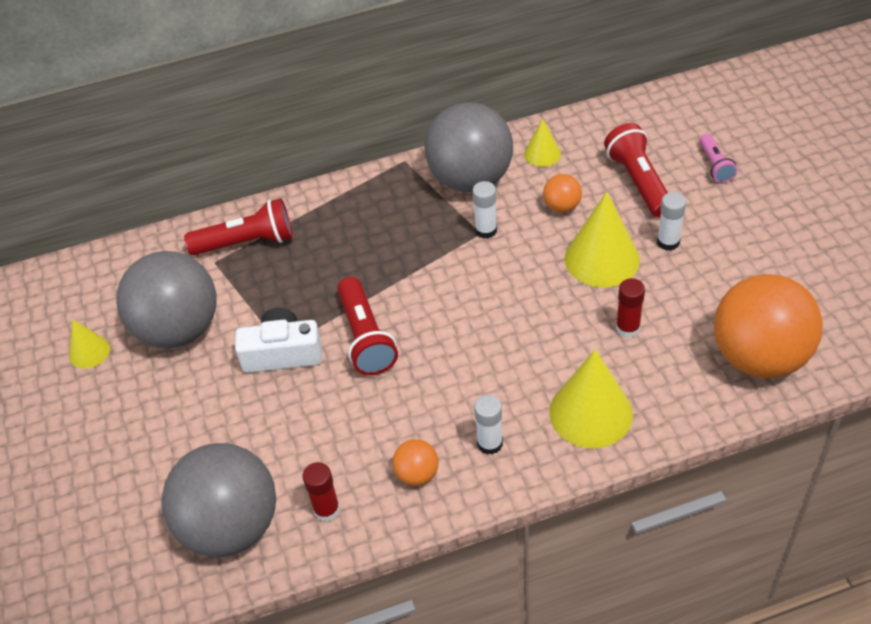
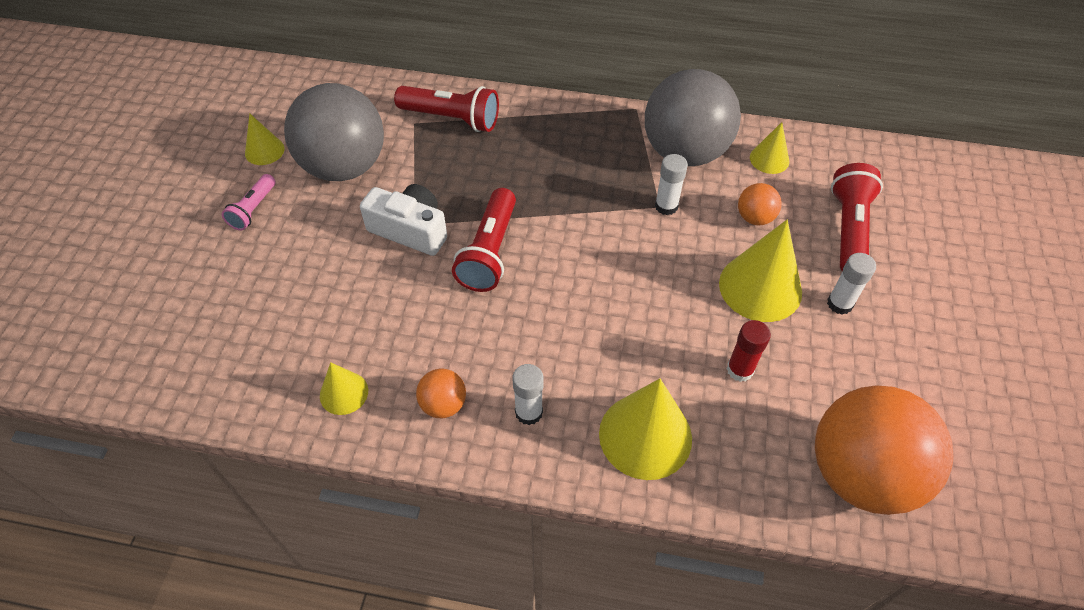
camera: 25 degrees right, 5 degrees up
(231, 526) = (258, 362): grey ball -> none
(326, 510) = (344, 393): red glue stick -> yellow cone
(715, 165) = (941, 250): pink flashlight -> pink flashlight (253, 209)

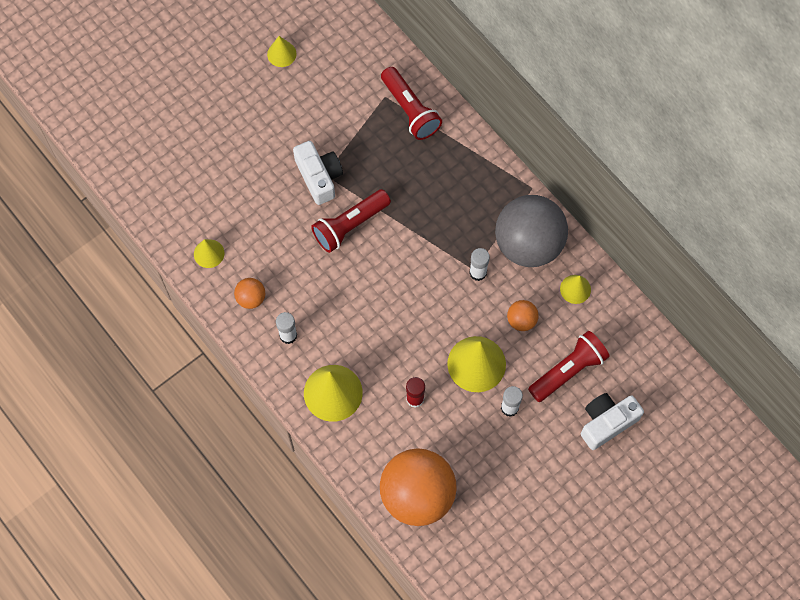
camera: 40 degrees right, 15 degrees up
(253, 209) = (245, 96): pink flashlight -> none
(344, 166) = (318, 101): grey ball -> none
(937, 248) = (606, 422): none -> white camera

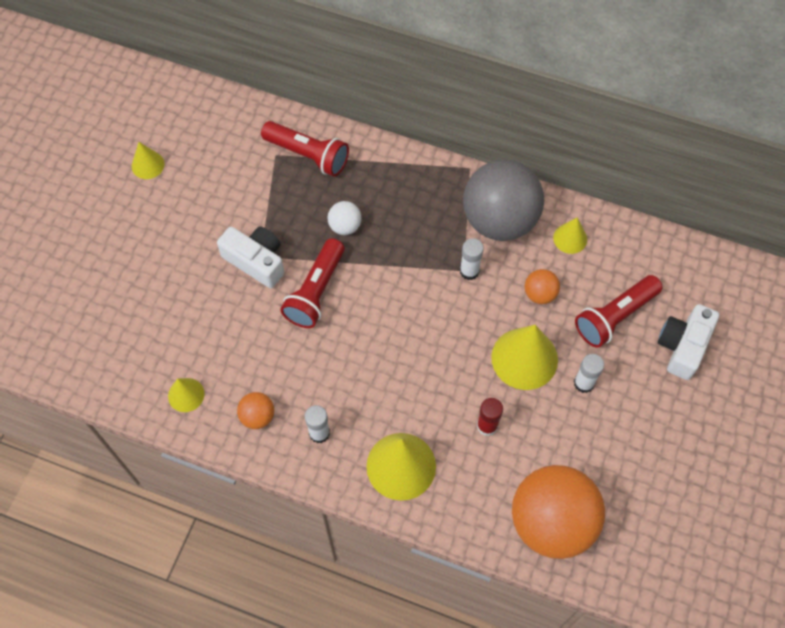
camera: 30 degrees left, 5 degrees down
(403, 184) = (345, 226): none -> white ball
(568, 370) = (614, 317): red flashlight -> red flashlight turned 150 degrees counterclockwise

